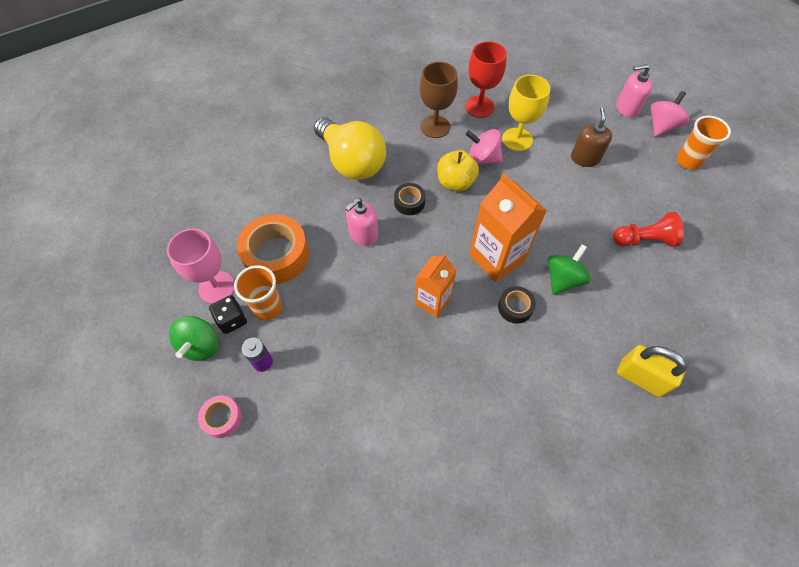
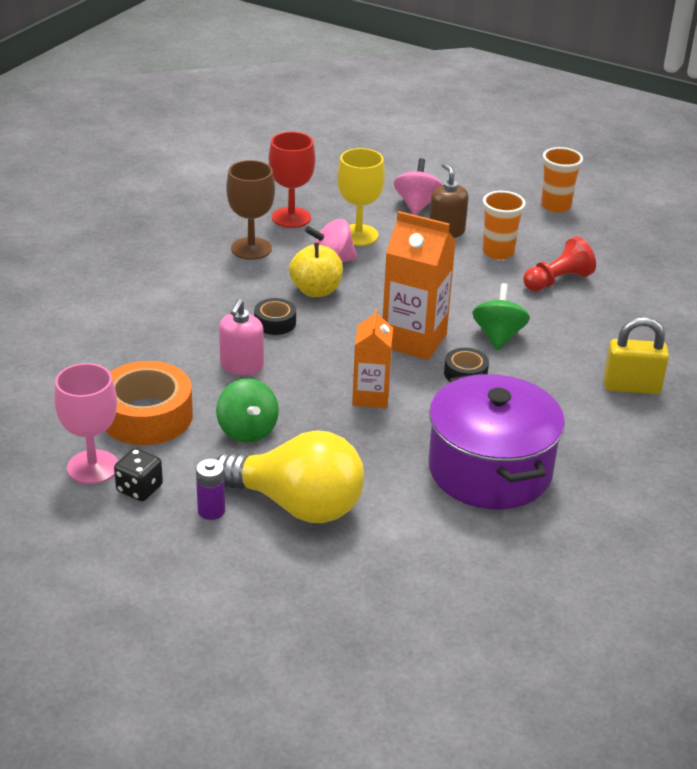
camera: 30 degrees left, 25 degrees down
(201, 345) = (118, 523): green spinning top -> green spinning top (247, 430)
(222, 418) = (202, 573): pink tape -> none
(268, 308) = (176, 464): orange cup -> orange cup (498, 252)
(352, 162) = (172, 307): yellow light bulb -> yellow light bulb (297, 505)
(475, 415) = (490, 470): none -> purple pot
(627, 108) = (460, 178): pink soap dispenser -> none
(661, 126) = (508, 184): pink spinning top -> pink spinning top (417, 204)

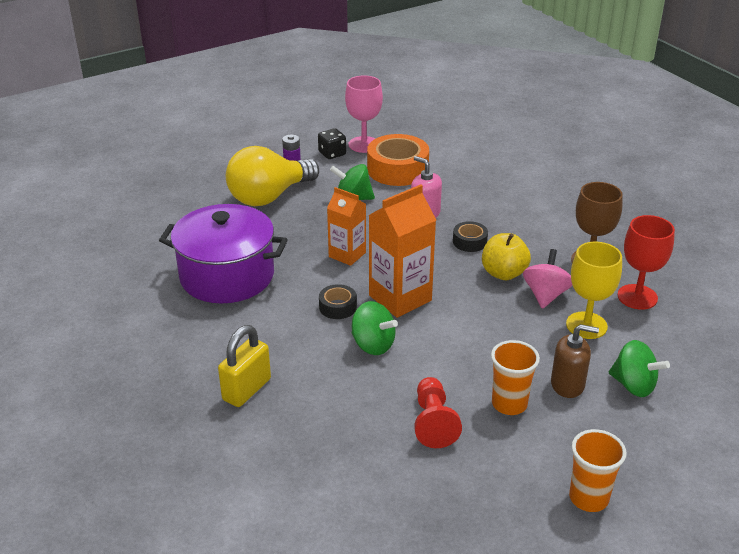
camera: 120 degrees right, 0 degrees up
(417, 204) = (633, 385): pink spinning top -> green spinning top

